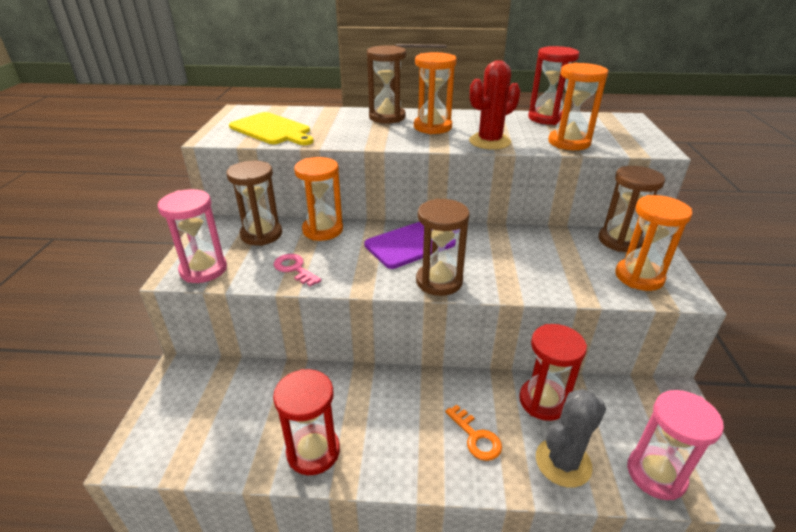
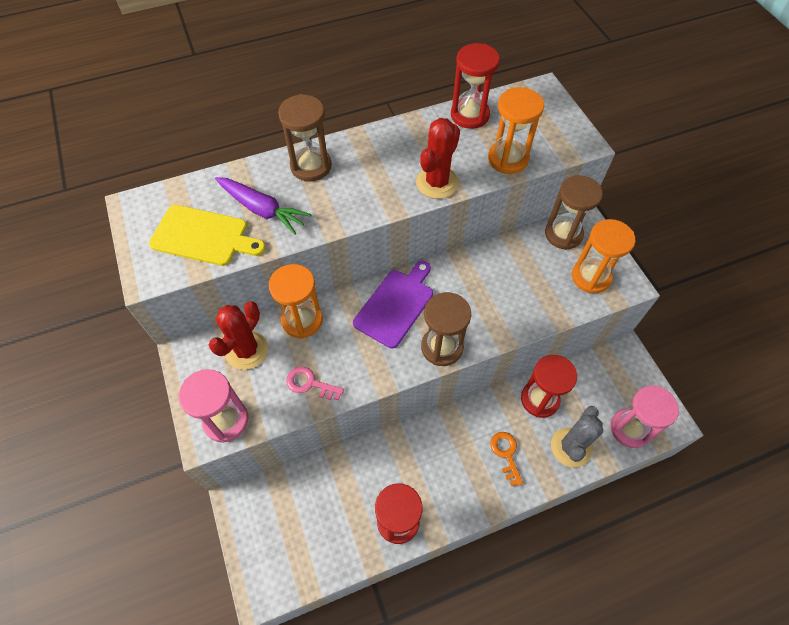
camera: 25 degrees left, 25 degrees up
(261, 234) = (247, 350): brown hourglass -> red cactus
(329, 127) = (262, 210): none -> purple carrot
(432, 127) = (369, 172): orange hourglass -> none
(476, 437) = (506, 454): orange key -> orange key turned 135 degrees counterclockwise

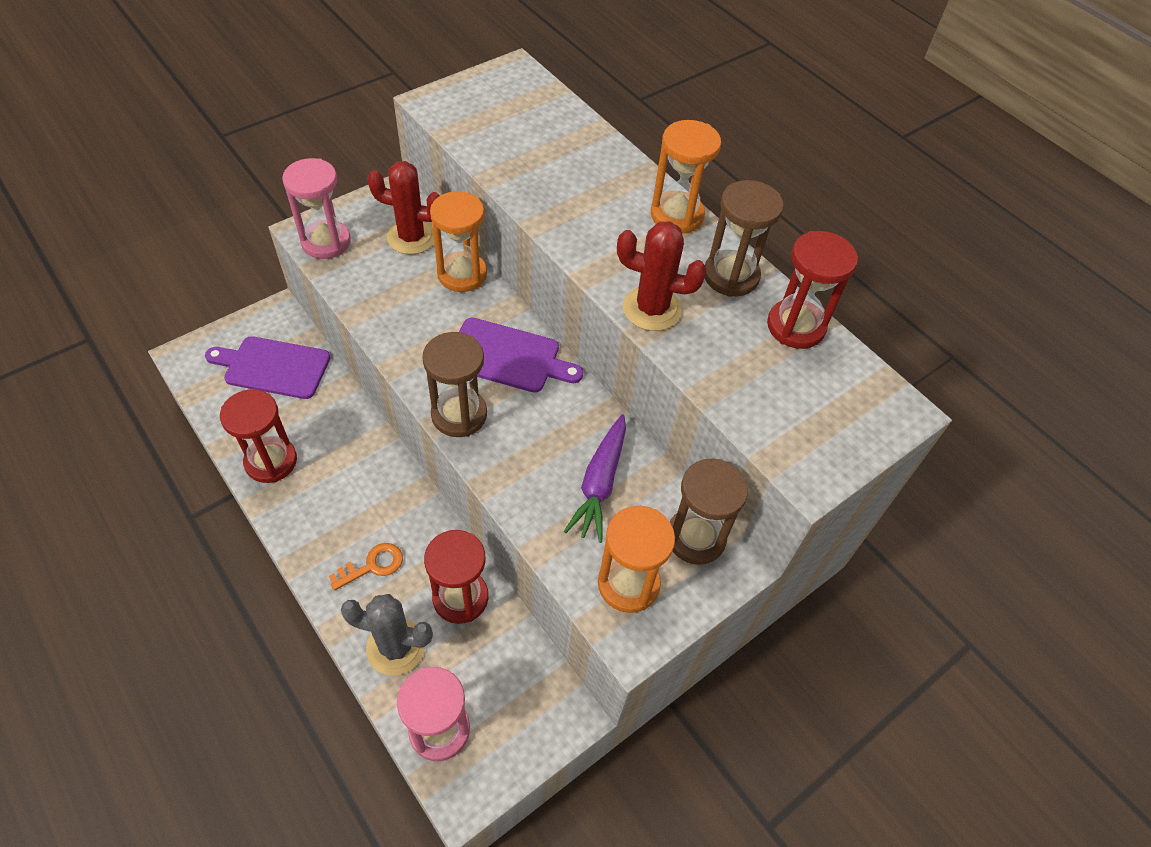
camera: 70 degrees right, 5 degrees down
(203, 236) = (493, 126): yellow cutting board -> none
(262, 210) = (545, 161): purple carrot -> purple carrot (600, 484)
(299, 511) = (273, 367): none -> purple cutting board
(310, 383) = (382, 299): pink key -> none
(311, 166) = (627, 186): brown hourglass -> brown hourglass (731, 276)
(508, 159) = (731, 381): orange hourglass -> orange hourglass (677, 215)

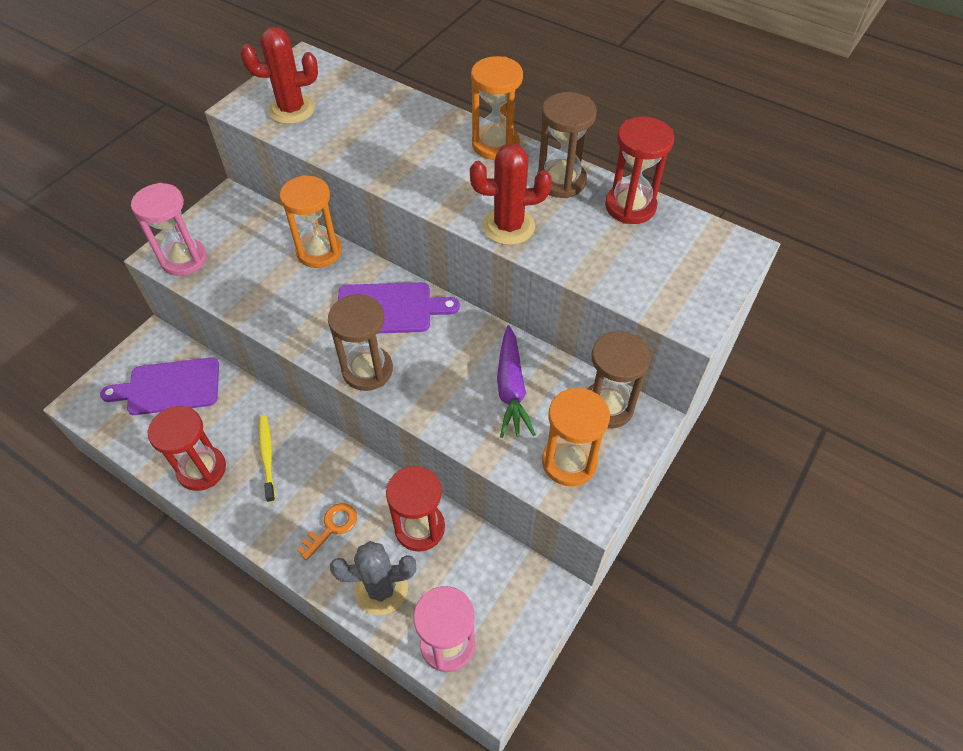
camera: 15 degrees left, 0 degrees up
(339, 470) = (267, 456): none -> yellow toothbrush
(411, 237) = (260, 233): red cactus -> red cactus (291, 110)

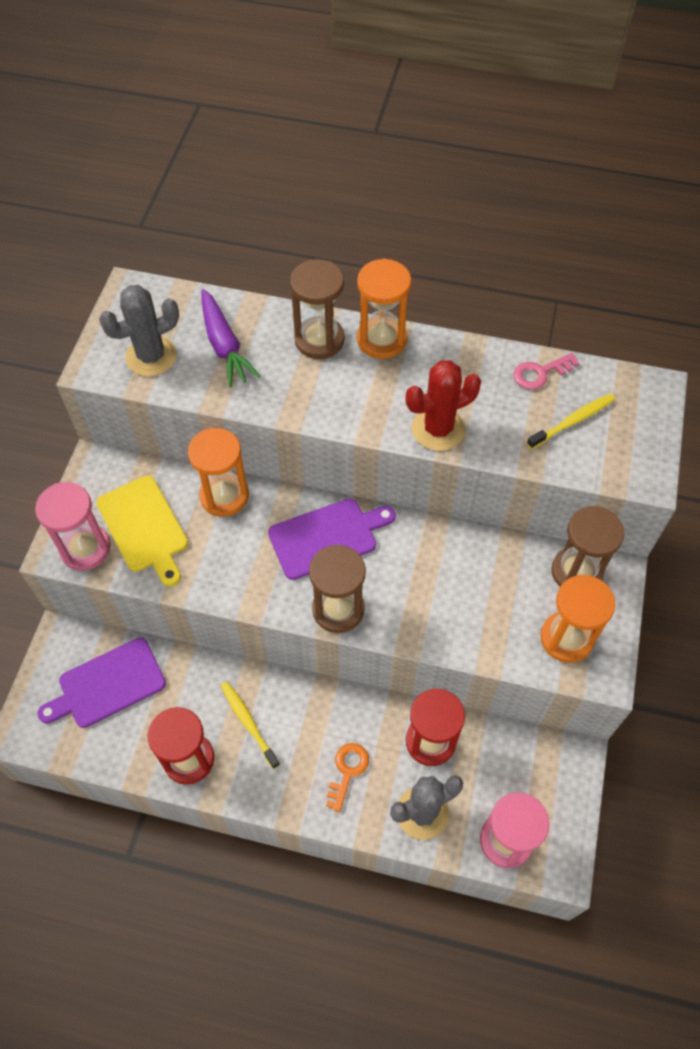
camera: 20 degrees left, 5 degrees up
(240, 257) = (144, 527): none -> yellow cutting board
(291, 110) = (151, 356): red cactus -> grey cactus
(511, 389) = (482, 583): purple carrot -> purple carrot (224, 346)
(561, 181) = (464, 364): brown hourglass -> brown hourglass (319, 340)
(630, 206) = (540, 373): red hourglass -> pink key
(642, 254) = (572, 421): none -> yellow toothbrush

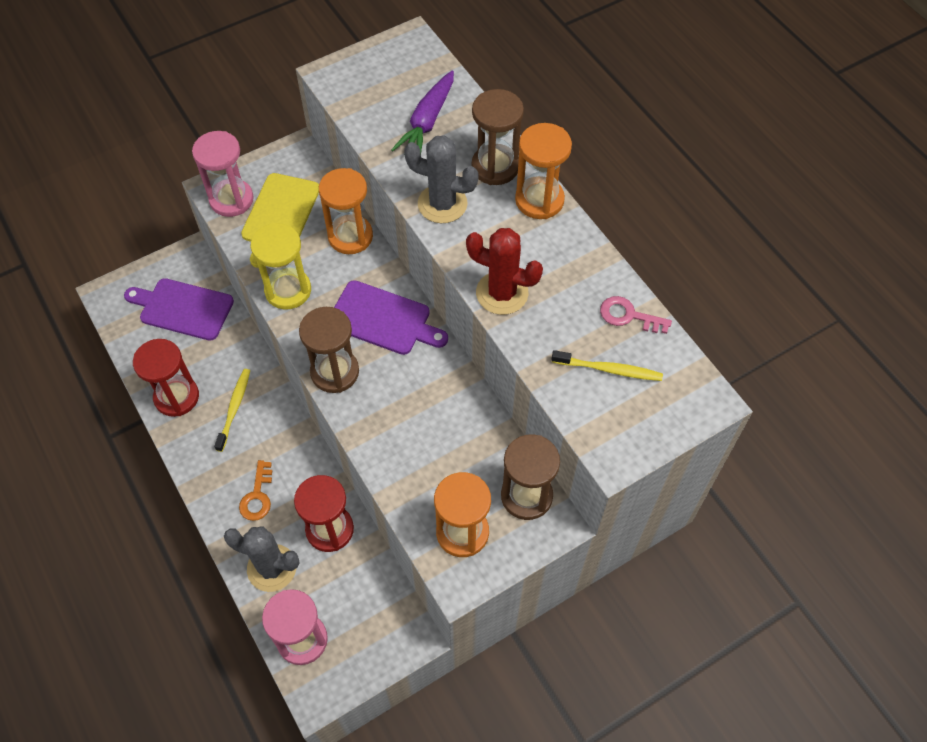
camera: 45 degrees right, 0 degrees up
(151, 356) = (372, 94): grey cactus -> grey cactus (442, 204)
(224, 580) = (288, 290): none -> yellow hourglass
(347, 771) = (257, 496): orange key -> orange key turned 120 degrees clockwise

